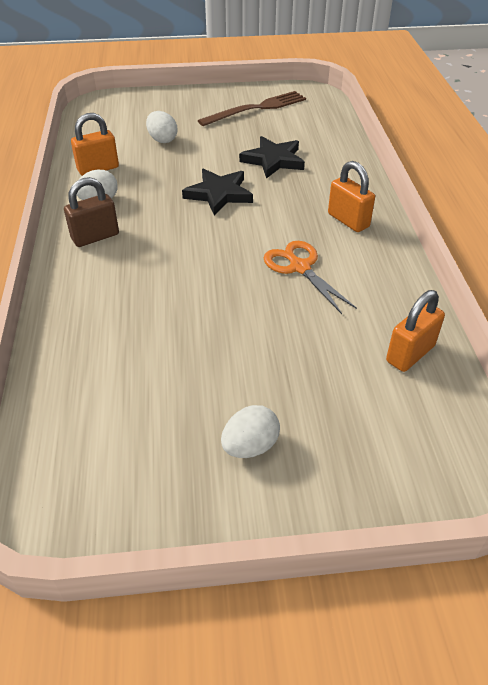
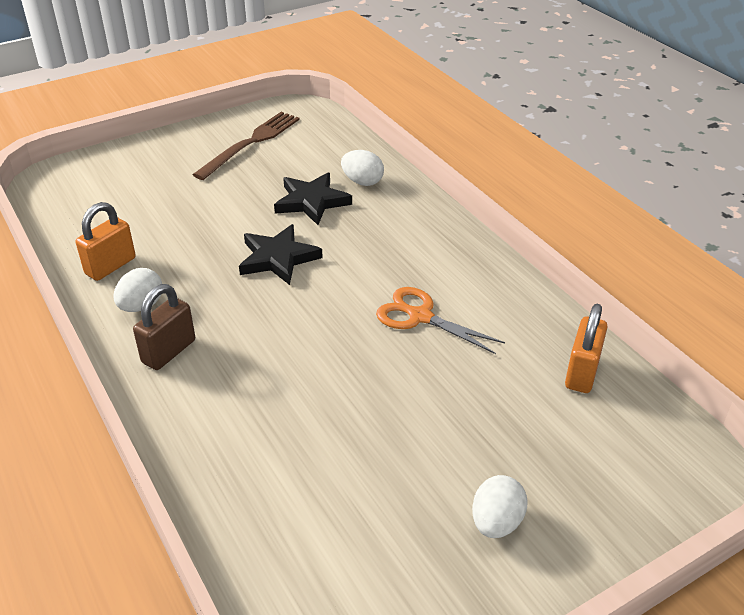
camera: 25 degrees left, 5 degrees down
(162, 140) = (165, 209): white egg -> white egg (362, 182)
(348, 220) = (435, 250): orange padlock -> none

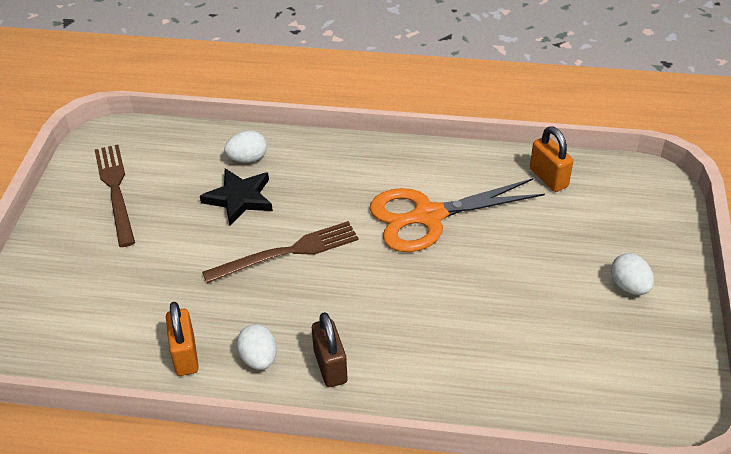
camera: 50 degrees left, 5 degrees up
(278, 258) = (287, 252): black star -> brown fork
(420, 316) = (428, 216): orange scissors -> orange scissors, size x1.64

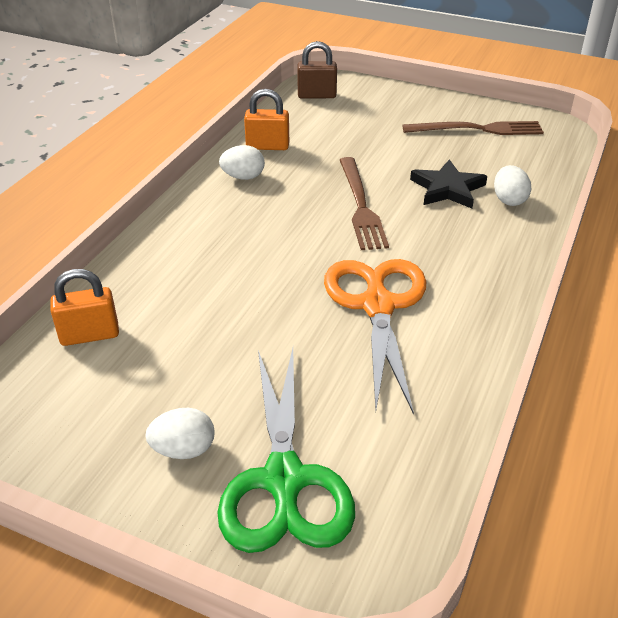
camera: 105 degrees right, 5 degrees down
(330, 366) = (212, 209): brown padlock -> brown padlock (317, 95)
(548, 178) = (414, 435): orange padlock -> orange padlock (90, 335)
(620, 230) = (284, 480): none -> green scissors

